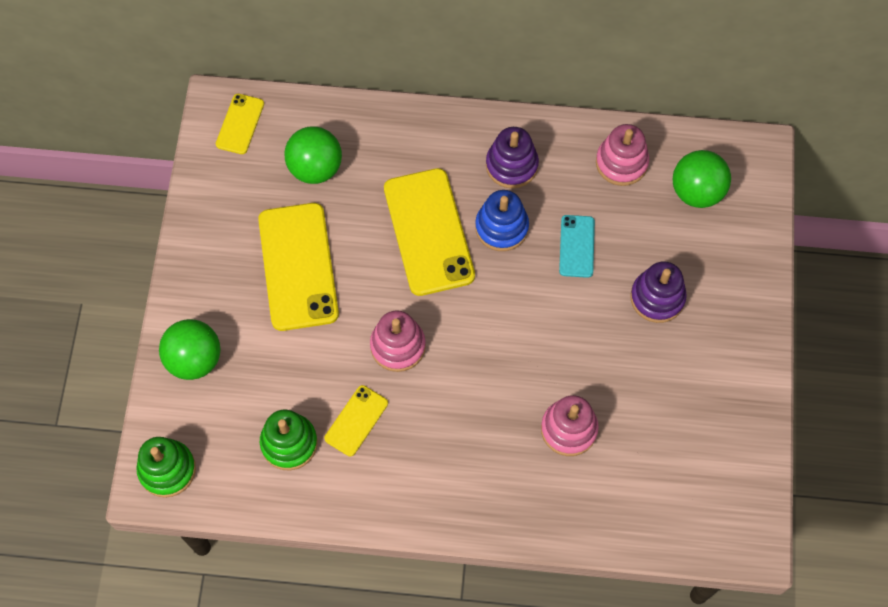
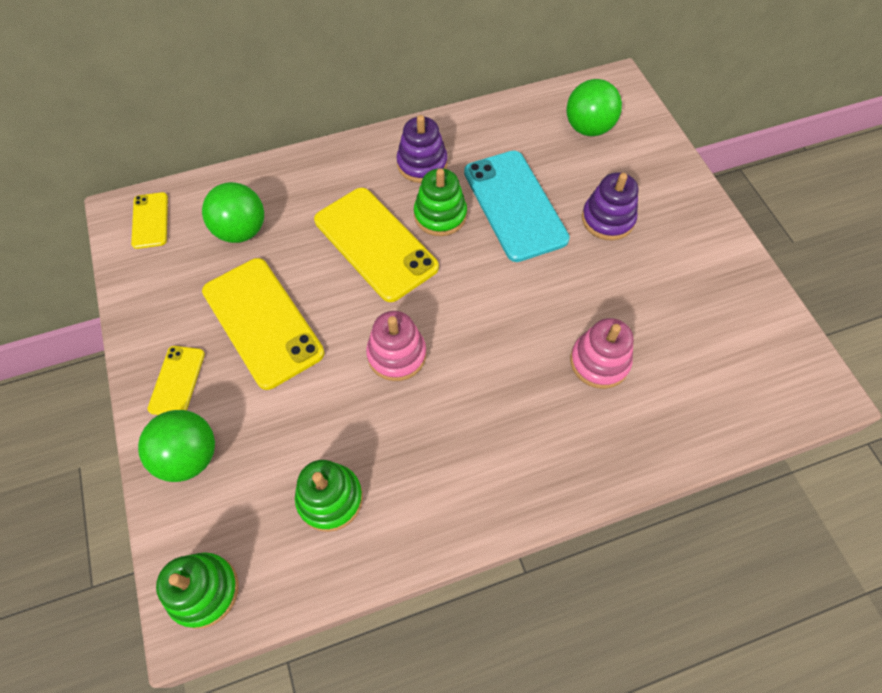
camera: 25 degrees left, 5 degrees down
(356, 421) = (390, 444): yellow phone -> yellow phone (177, 381)
(501, 227) = (440, 215): blue stacking toy -> green stacking toy
(577, 246) = (514, 205): turquoise phone -> turquoise phone, size x1.98
(621, 163) = (514, 129): pink stacking toy -> none

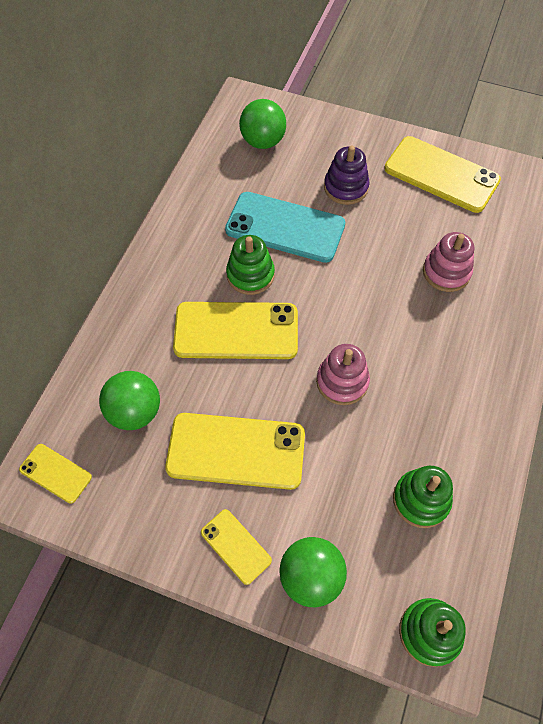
camera: 50 degrees left, 0 degrees up
(422, 164) = (194, 254): purple stacking toy -> none
(712, 283) = (441, 174): none -> yellow phone

